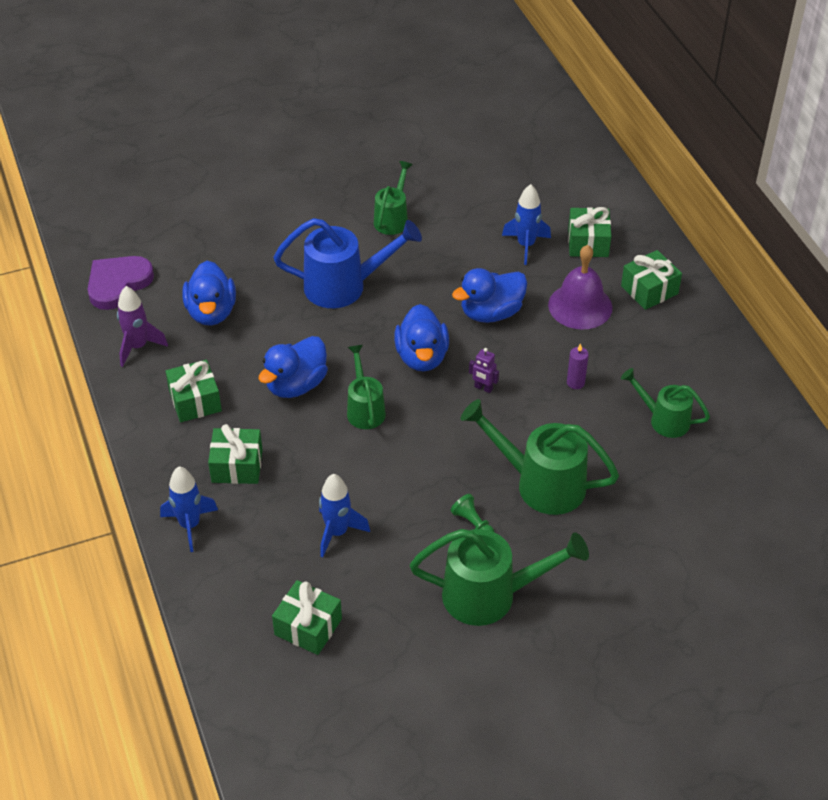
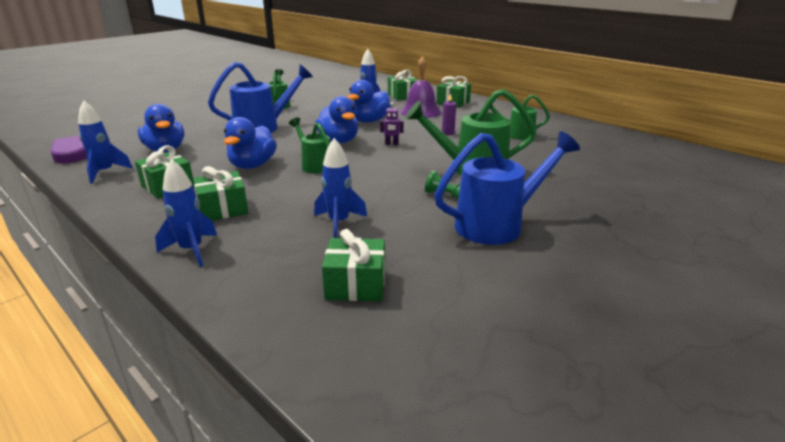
camera: 25 degrees left, 20 degrees down
(138, 347) = (105, 173): purple rocket -> blue rocket
(490, 595) = (497, 225): green watering can -> blue watering can

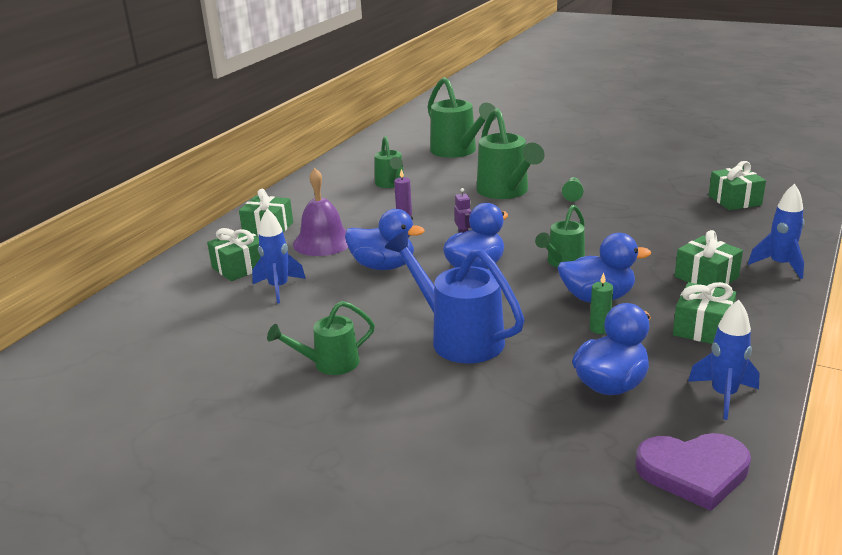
camera: 105 degrees left, 0 degrees up
(218, 158) = (599, 329): none -> green candle
(339, 223) = (667, 222): blue rocket -> none
(497, 225) = (604, 173): blue watering can -> none
(597, 166) = (457, 151): none -> green watering can

